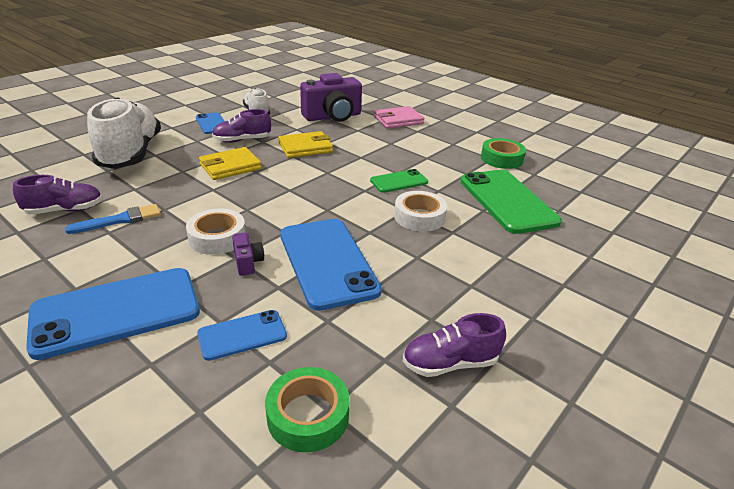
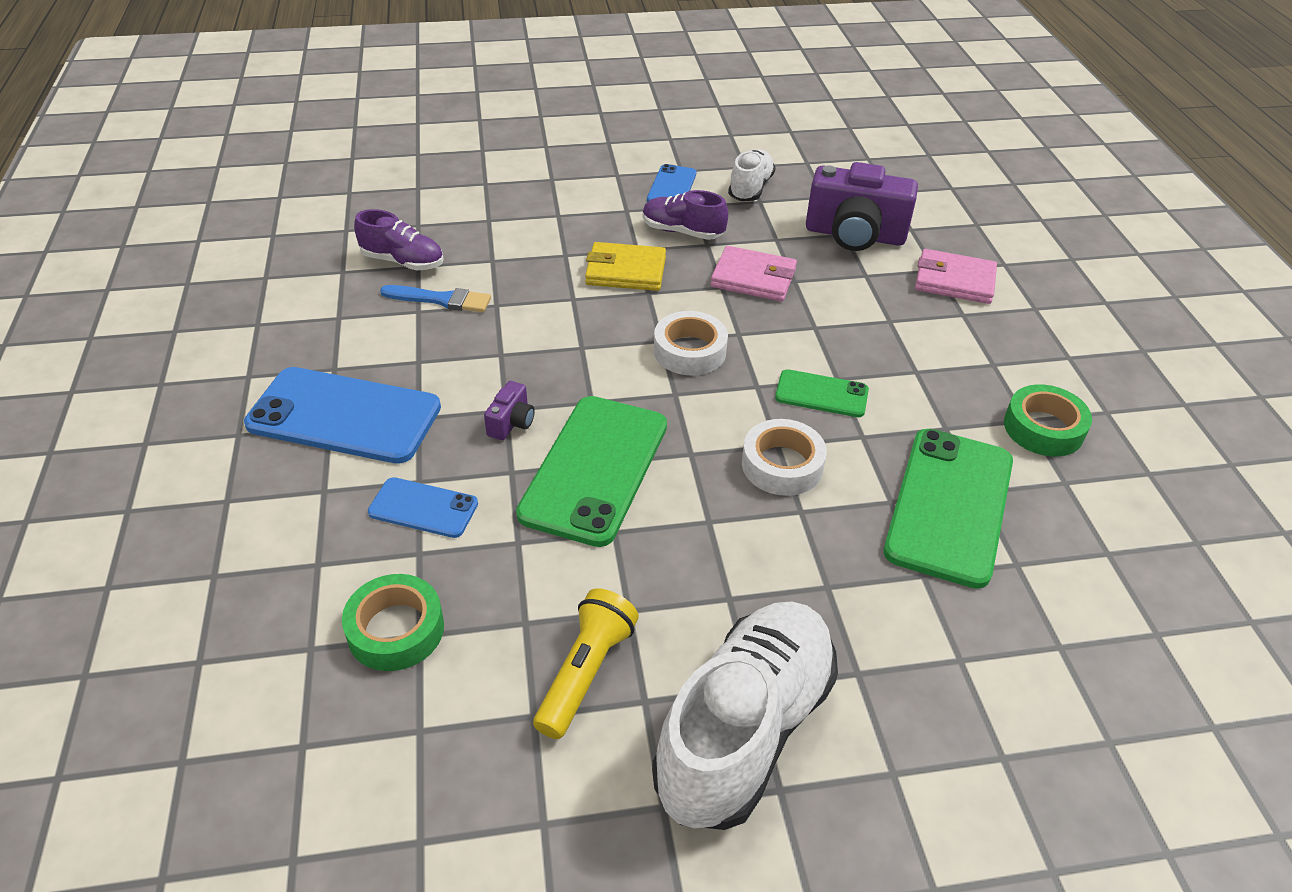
camera: 40 degrees right, 10 degrees up
(131, 154) = (533, 203): white shoe -> white shoe (744, 730)
(217, 238) = (512, 373): white tape -> white tape (689, 351)
(305, 148) = (753, 278): yellow wallet -> pink wallet
(327, 262) = (594, 469): blue phone -> green phone
(450, 363) = (586, 672): purple shoe -> yellow flashlight

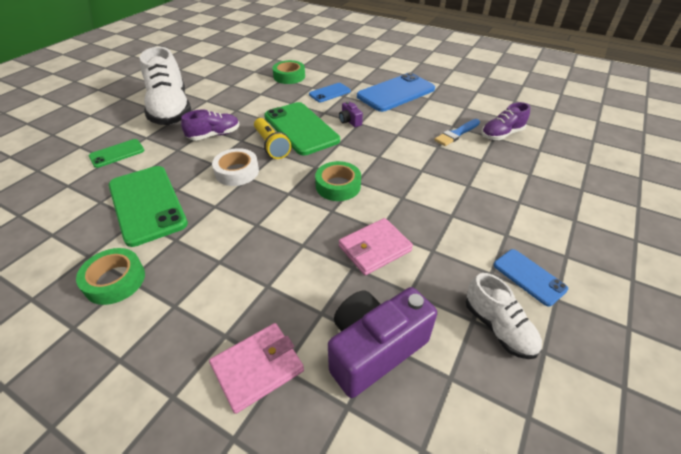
camera: 130 degrees right, 0 degrees up
(586, 672) = (229, 96): yellow flashlight -> yellow flashlight (271, 146)
(626, 271) = (431, 199): yellow wallet -> none
(682, 232) = (457, 246): purple shoe -> purple shoe (214, 135)
(689, 351) = (338, 186): white tape -> green tape
(821, 394) = (255, 211): green phone -> green phone (117, 153)

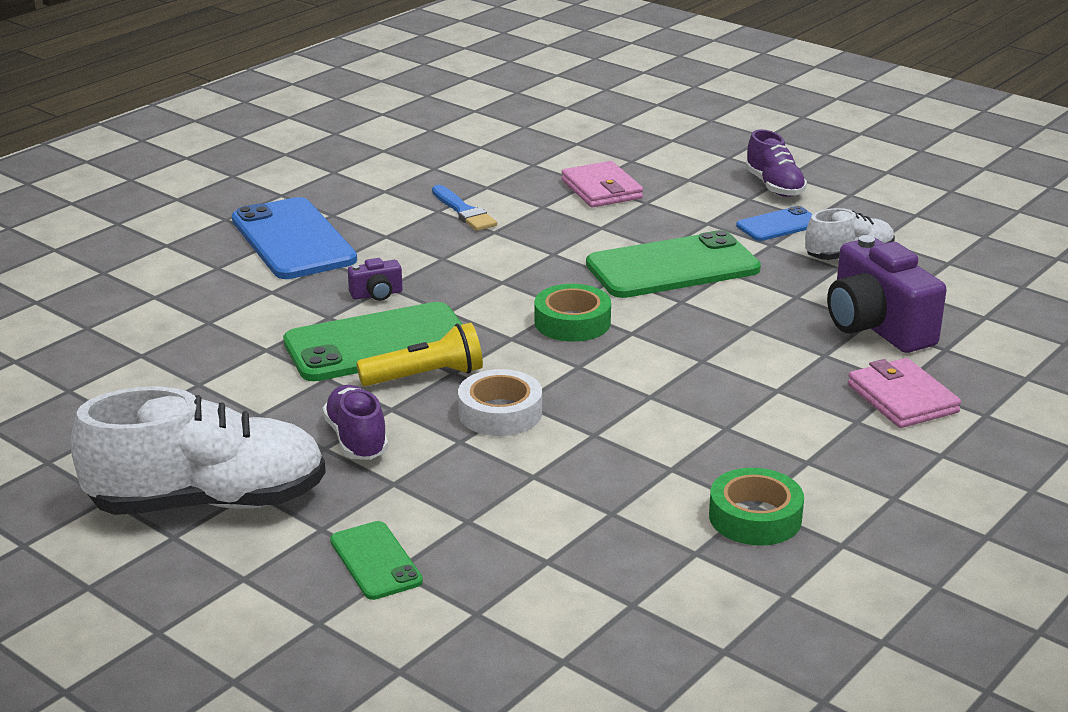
camera: 80 degrees left, 15 degrees down
(147, 204) = (570, 504): green phone -> green phone (673, 267)
(289, 76) = (135, 345): green tape -> none
(329, 93) = (249, 304): blue phone -> none
(374, 248) = (718, 309): pink wallet -> pink wallet (601, 189)
(501, 134) = (481, 180): purple shoe -> purple shoe (774, 186)

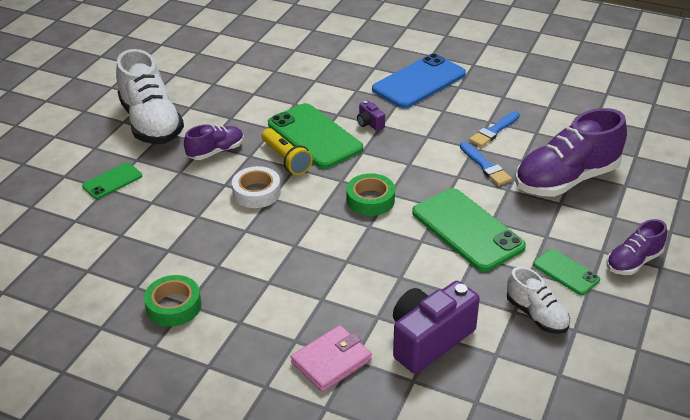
camera: 75 degrees right, 10 degrees up
(541, 231) = (485, 166): none -> blue brush
(601, 189) = (566, 180): pink wallet -> purple shoe
(779, 225) = (566, 272): blue phone -> green phone

